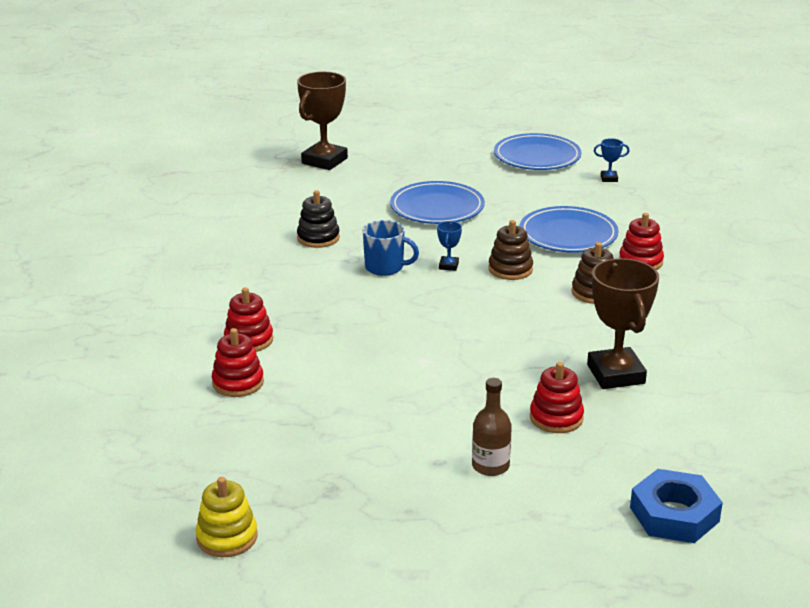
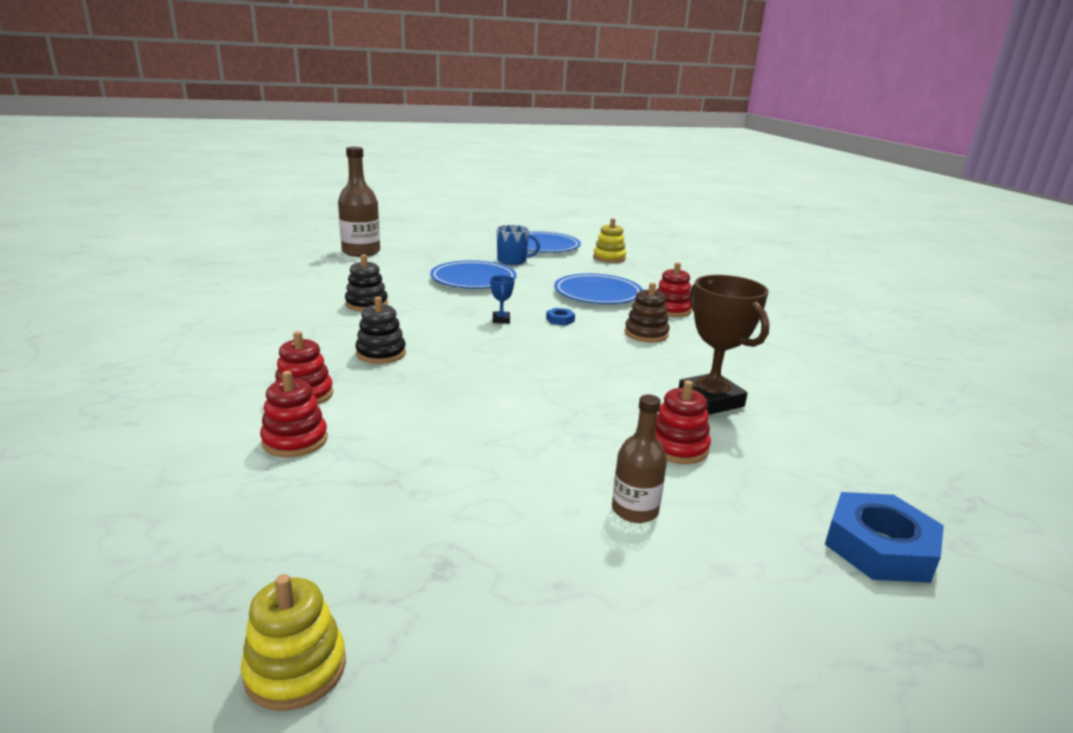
camera: 15 degrees left, 5 degrees down
(321, 300) = (381, 353): none -> black stacking toy
(324, 161) = (361, 252): brown trophy -> brown bottle
(385, 267) = (440, 324): blue mug -> blue mug (513, 261)
(510, 269) = (560, 320): brown stacking toy -> blue nut
(609, 178) = (609, 258): blue trophy -> yellow stacking toy

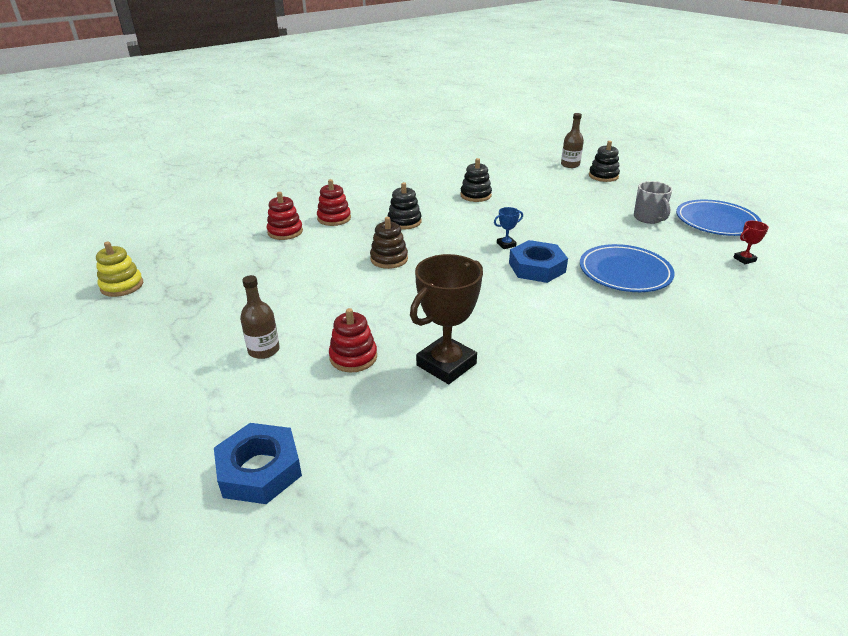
camera: 70 degrees right, 10 degrees up
(361, 252) = (570, 165): brown bottle -> brown bottle, size x0.60
(408, 249) = (603, 176): none -> black stacking toy
(473, 279) = (575, 215): blue plate -> none
(513, 261) = (648, 218): blue mug -> grey mug
(560, 320) = (536, 267): blue nut -> blue nut, size x2.18
(609, 258) = (744, 259): yellow stacking toy -> red trophy
(646, 334) = (556, 313): brown stacking toy -> brown stacking toy (389, 259)
(671, 310) = (638, 318): red stacking toy -> none

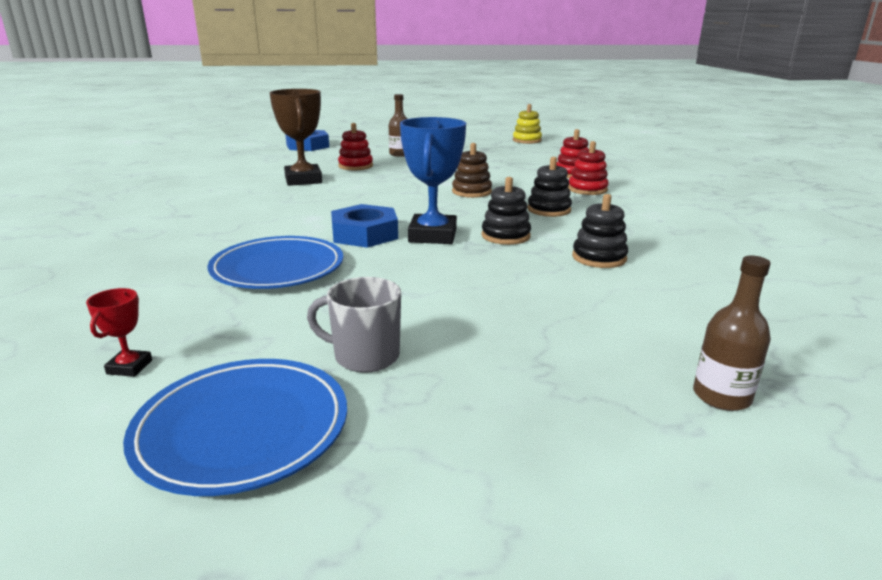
camera: 120 degrees right, 10 degrees down
(506, 244) = (432, 235): blue trophy -> blue trophy, size x2.25
(603, 176) = (615, 410): black stacking toy -> black stacking toy (505, 236)

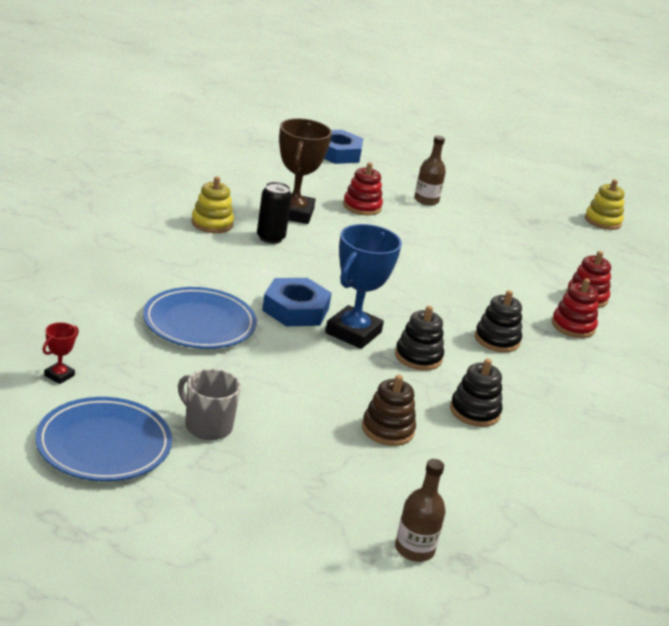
camera: 20 degrees right, 5 degrees up
(234, 200) = (212, 223): none -> yellow stacking toy
(297, 197) = (270, 238): none -> black can
(471, 192) = (445, 288): brown stacking toy -> brown stacking toy (387, 430)

